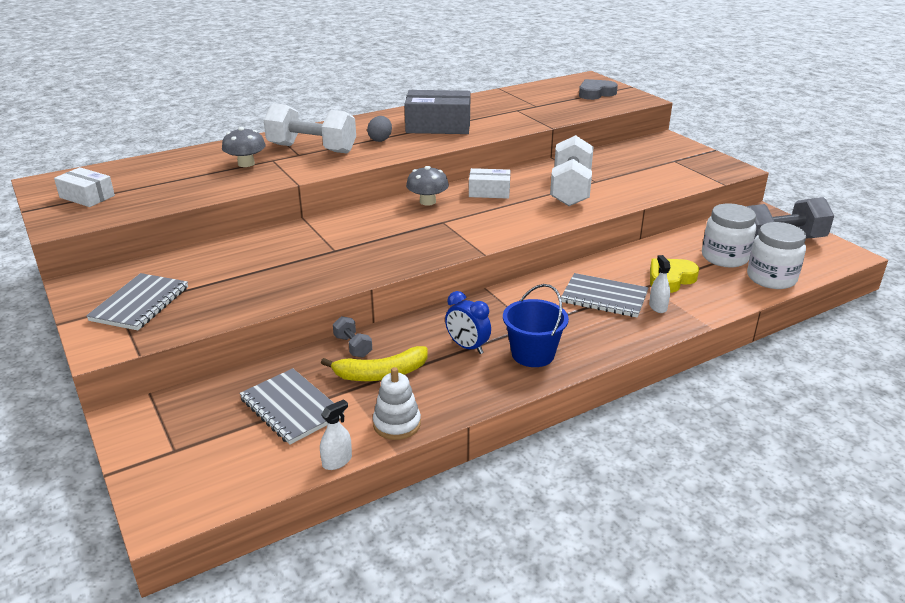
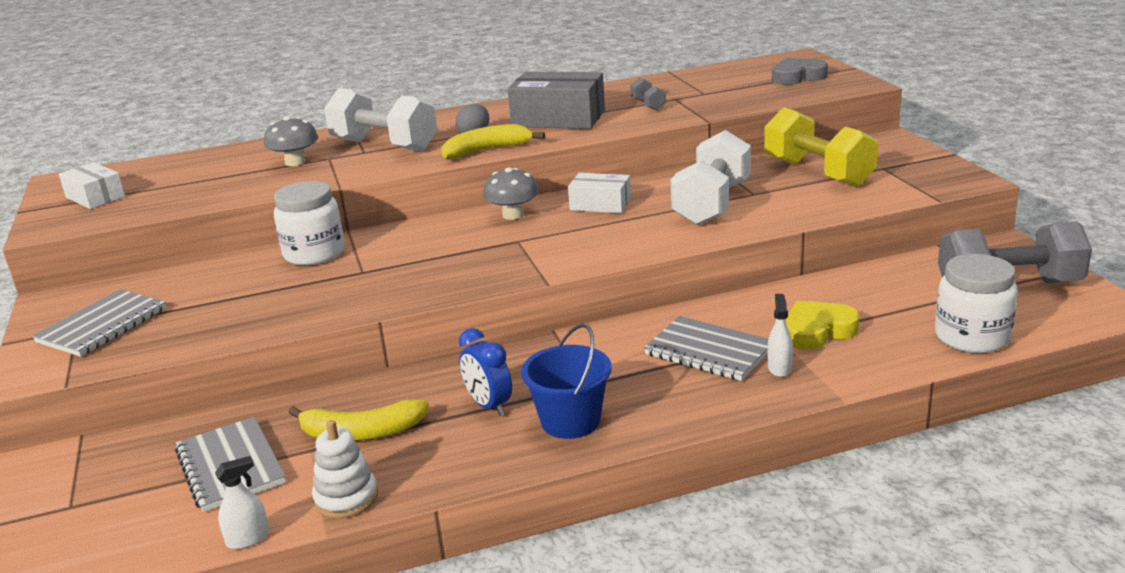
camera: 15 degrees right, 5 degrees down
(353, 346) = (345, 395): grey dumbbell -> grey dumbbell (648, 105)
(398, 152) = (487, 150): none -> yellow banana
(632, 165) = (818, 173): none -> yellow dumbbell
(724, 257) = (914, 305): white jar -> white jar (314, 254)

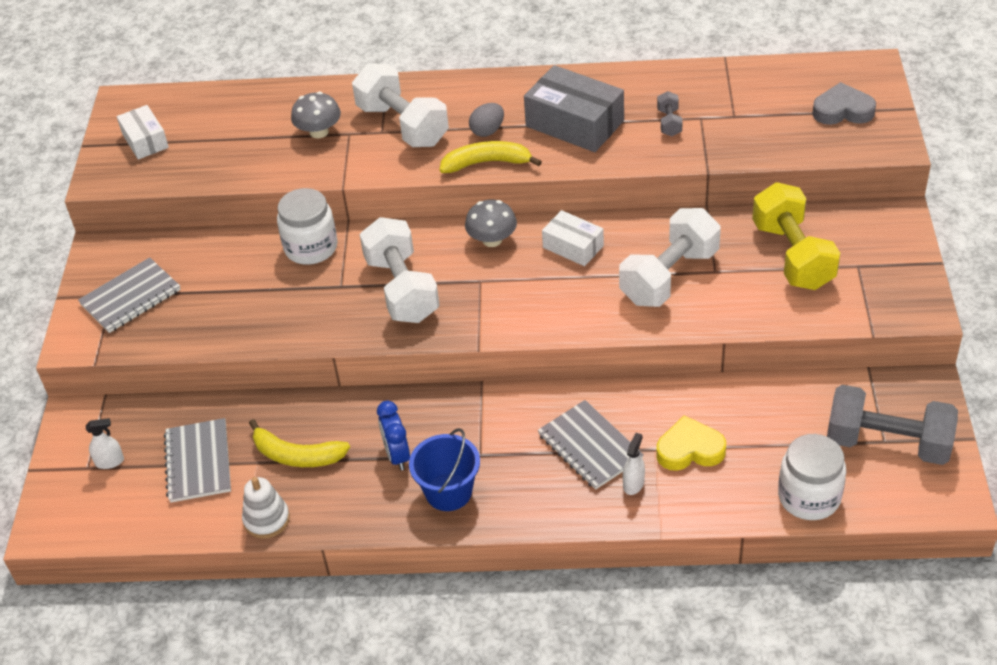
camera: 20 degrees right, 20 degrees up
(248, 539) = (193, 536): white spray bottle -> white spray bottle (109, 462)
(434, 261) = (402, 289): none -> white dumbbell

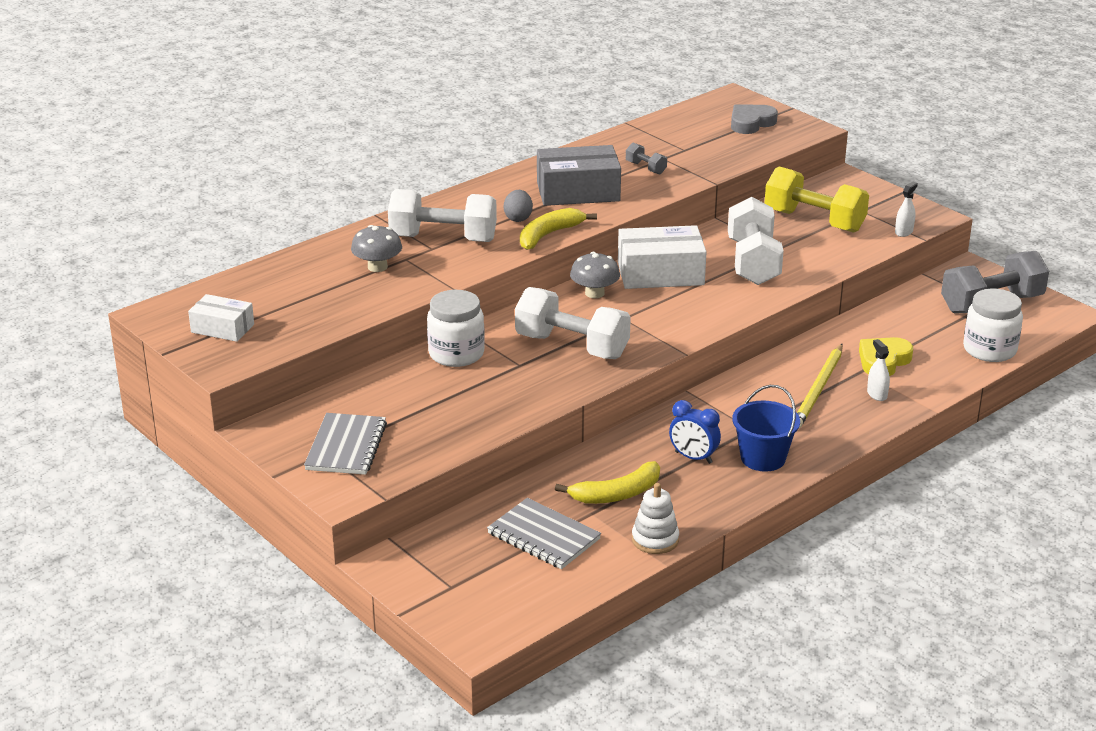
camera: 45 degrees left, 15 degrees down
(109, 462) = (465, 573): white spray bottle -> white spray bottle (904, 232)
(573, 246) = (660, 273): white box -> white box, size x1.69
(590, 446) = (818, 389): grey notebook -> yellow pencil

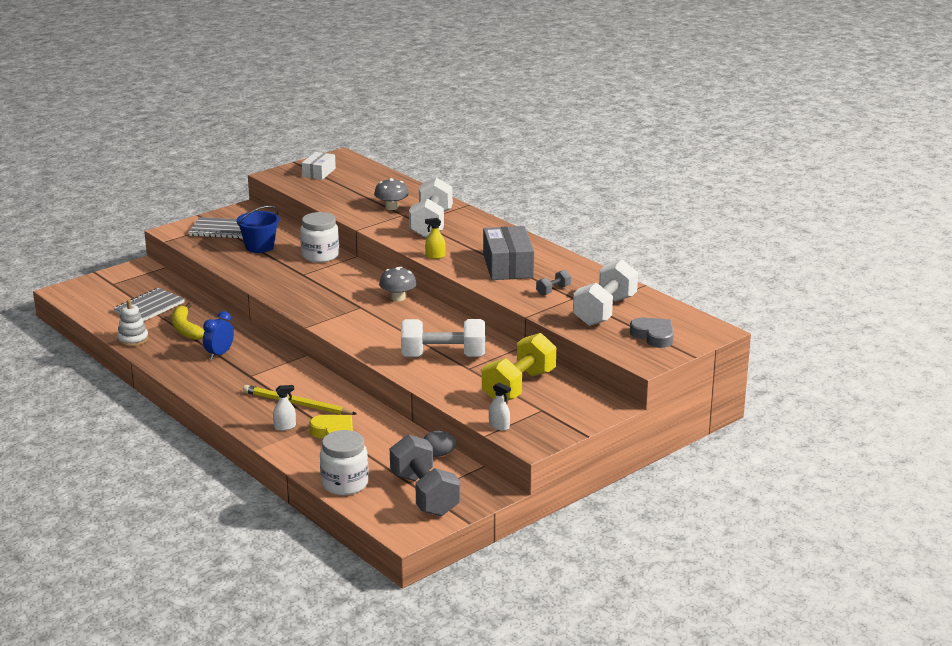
camera: 90 degrees right, 5 degrees down
(518, 218) = (462, 246): grey egg -> grey egg (439, 454)
(549, 235) = (435, 256): yellow banana -> yellow spray bottle
(572, 346) = (323, 290): white dumbbell -> white dumbbell (605, 311)
(660, 273) = (426, 321): white box -> none
(763, 458) = (211, 378): blue bucket -> blue bucket (259, 247)

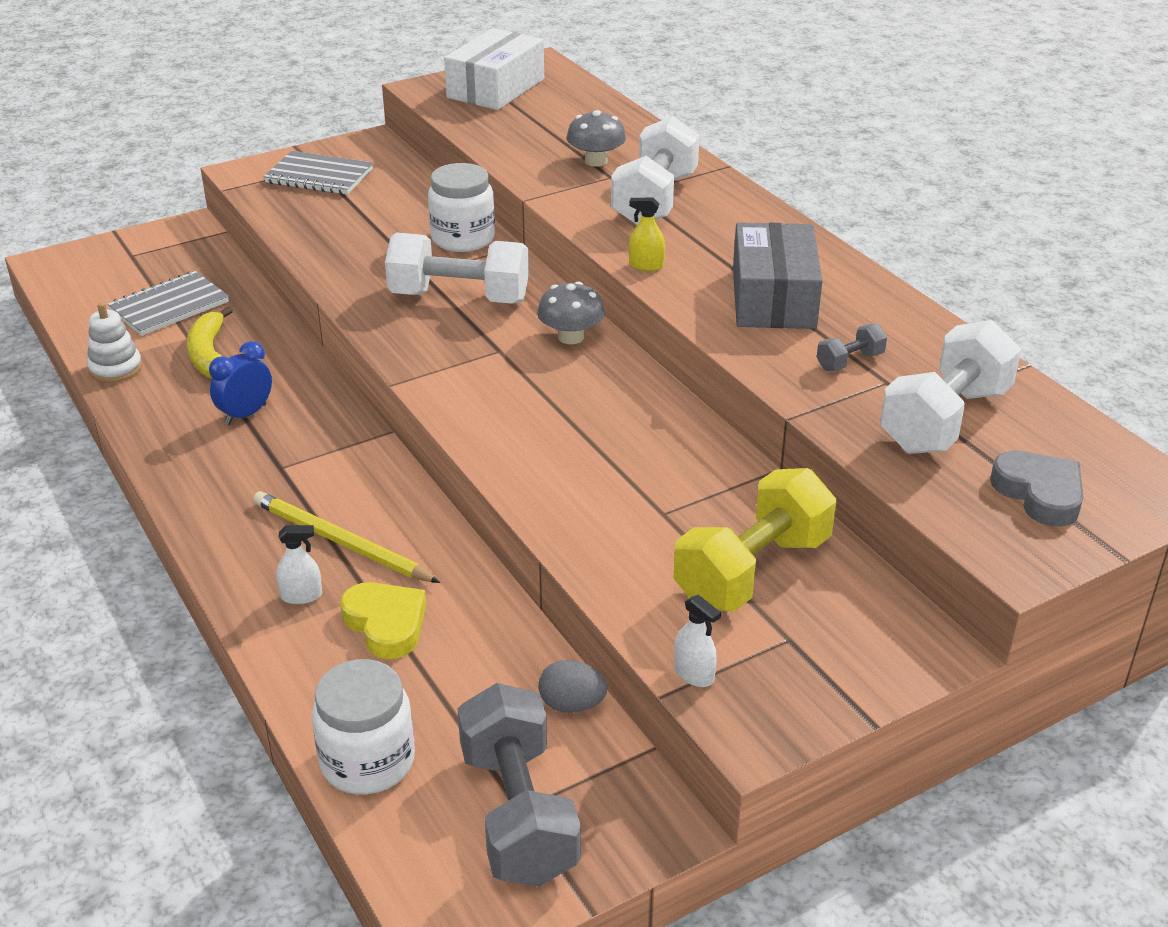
camera: 10 degrees right, 10 degrees up
(259, 247) = (369, 213): blue bucket -> none
(319, 172) = (496, 88): white box -> white box, size x1.69
(443, 357) = (621, 480): white dumbbell -> white dumbbell (459, 298)

